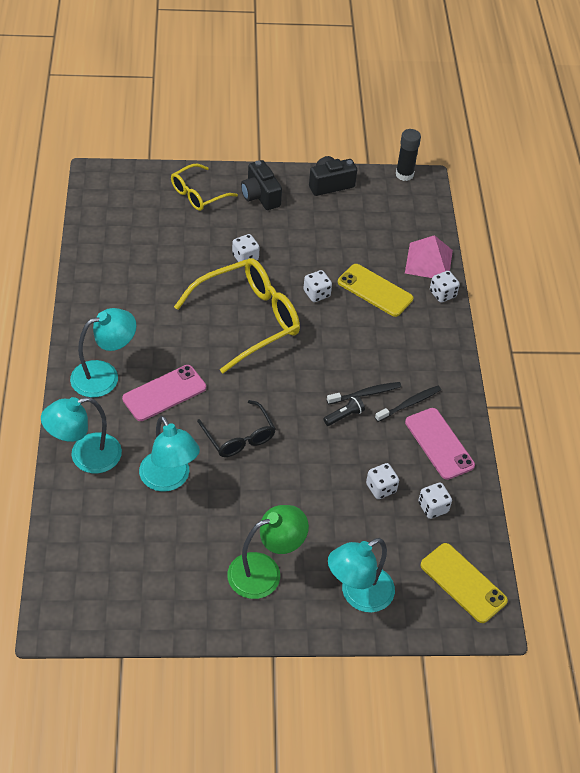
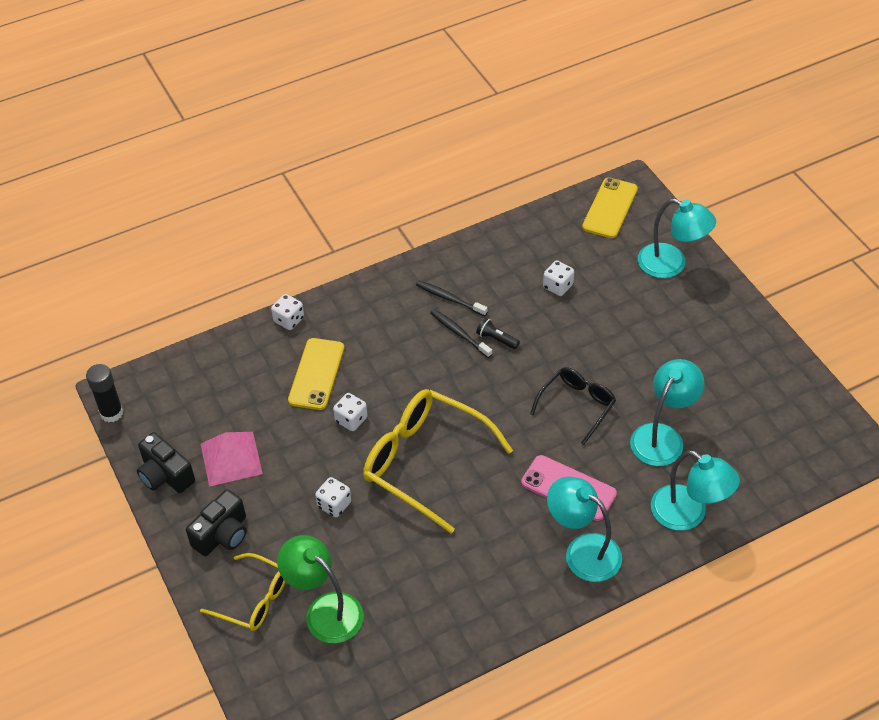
camera: 110 degrees left, 0 degrees up
(265, 571) = (698, 330): green lamp -> green lamp (325, 610)
(429, 261) = (246, 346): pink pyramid -> pink pyramid (231, 458)
(433, 507) = (552, 247): white dice -> none
(439, 444) = (481, 264): pink phone -> none

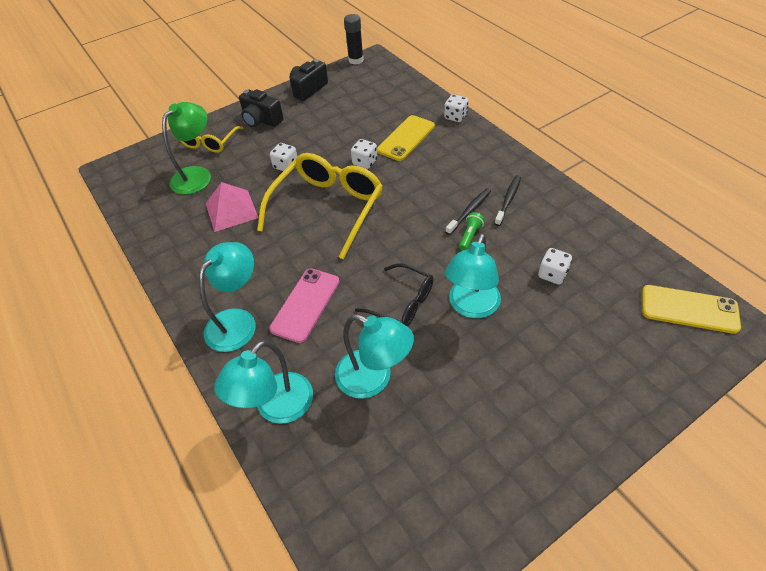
camera: 85 degrees right, 0 degrees up
(231, 458) = (324, 113): pink pyramid -> pink pyramid (231, 210)
(316, 374) = (406, 138): yellow phone -> yellow phone turned 60 degrees counterclockwise
(496, 339) = (470, 236): black flashlight -> green flashlight
(671, 265) = (627, 375): turquoise lamp -> turquoise lamp (471, 307)

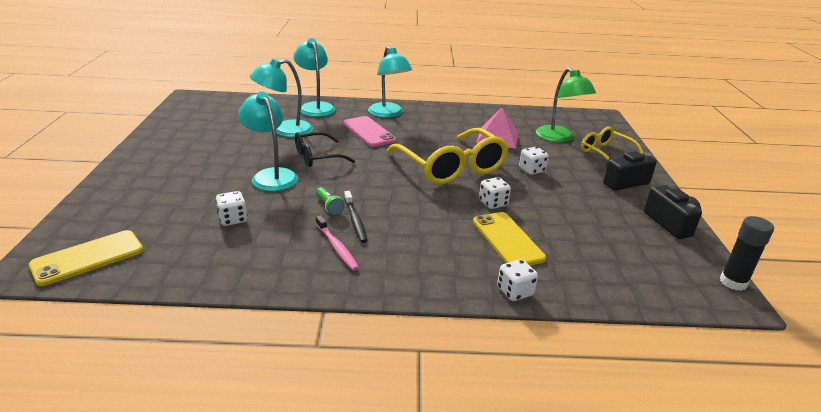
camera: 120 degrees right, 20 degrees down
(508, 200) = (336, 247): black toothbrush -> pink toothbrush

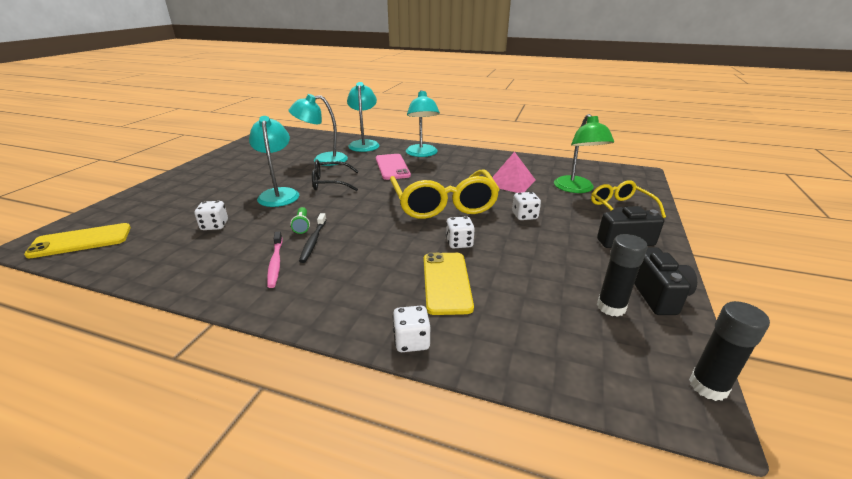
camera: 20 degrees right, 0 degrees up
(644, 239) = (611, 307): none -> black glue stick

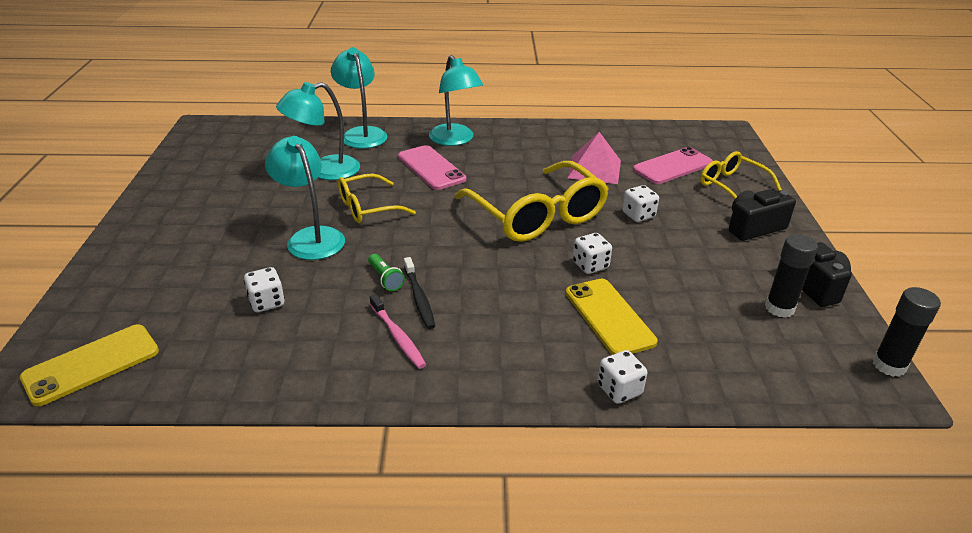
camera: 20 degrees left, 5 degrees up
(330, 183) = (368, 207): black glasses -> yellow glasses
(576, 189) = (672, 166): green lamp -> pink phone

